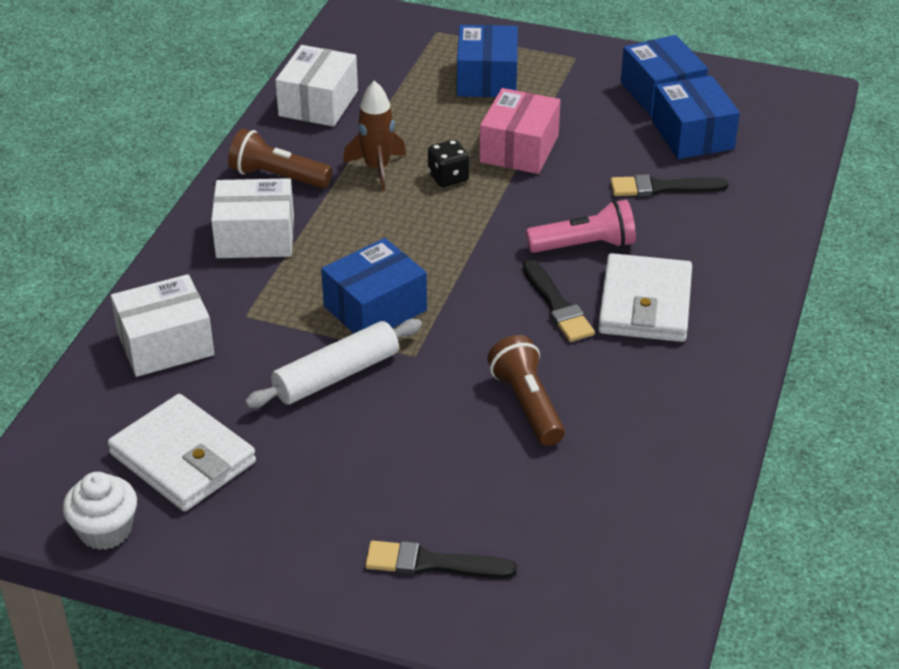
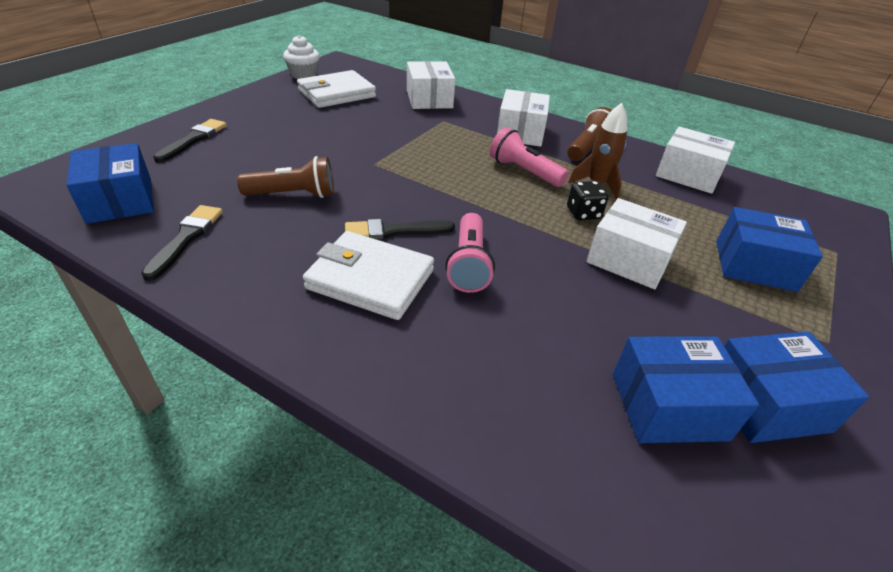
camera: 100 degrees right, 0 degrees up
(336, 375) = (372, 137): white rolling pin -> none
(372, 225) = (524, 172): none -> pink flashlight
(375, 308) = (429, 158): blue box -> blue box (120, 200)
(519, 149) = (629, 260): pink box -> white box
(662, 188) = (554, 344): black brush -> black brush (186, 238)

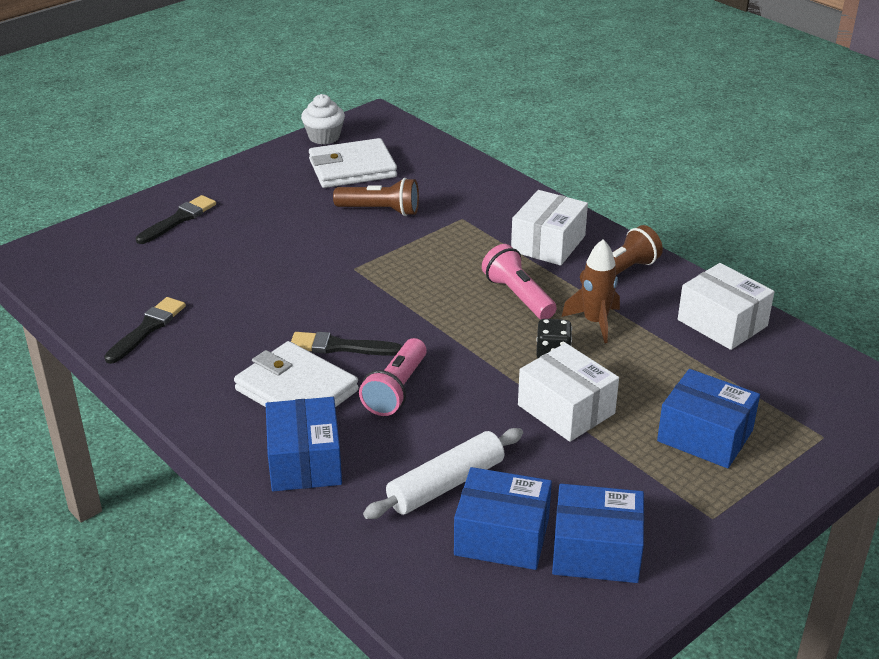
camera: 20 degrees right, 5 degrees down
(120, 200) = (98, 282): blue box -> blue box (305, 461)
(293, 194) = (257, 295): brown flashlight -> brown flashlight (380, 210)
(429, 99) = (461, 185): white box -> none
(574, 356) = (446, 484): none -> white rolling pin

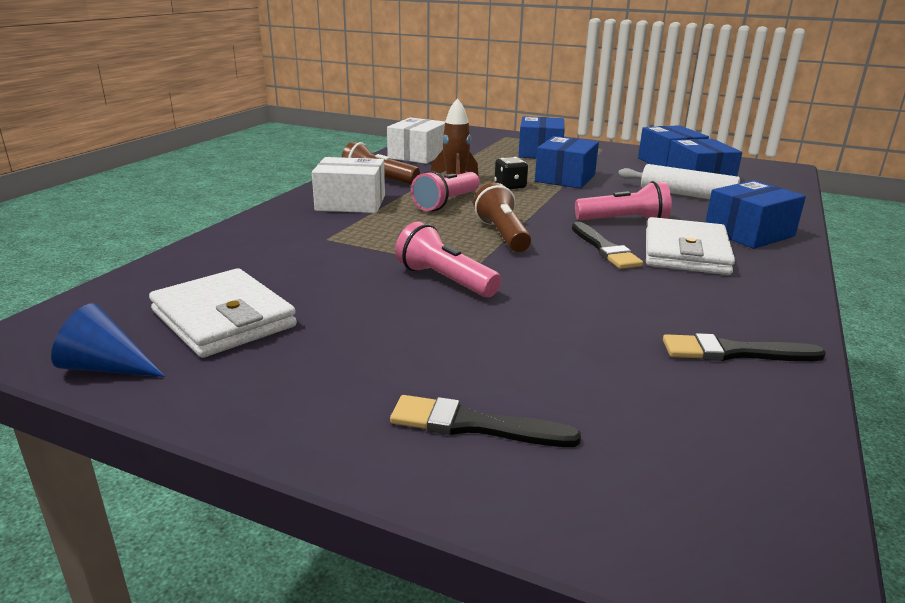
camera: 115 degrees left, 10 degrees down
(324, 137) = (106, 367): white cupcake -> blue cone
(343, 251) = (445, 280): none -> pink flashlight
(380, 210) = (336, 279): brown flashlight -> brown flashlight (502, 235)
(566, 409) = (565, 178): white box -> blue box

